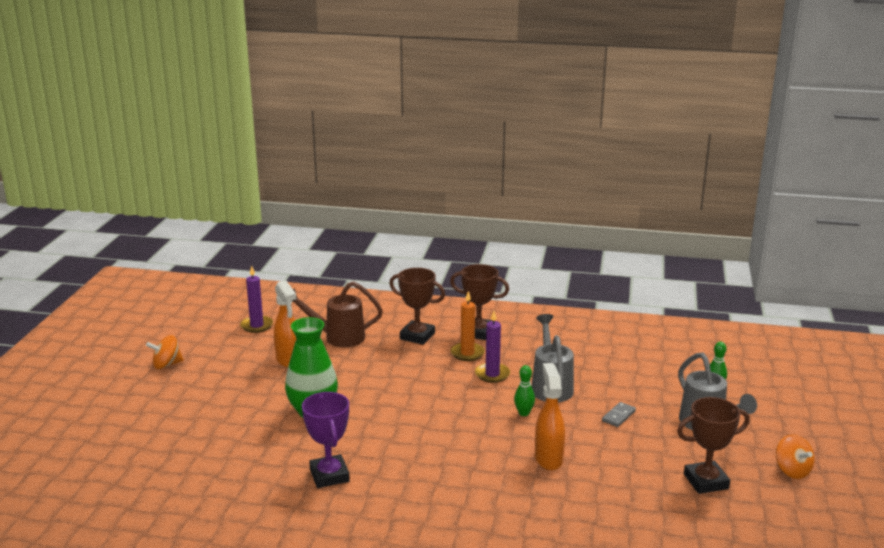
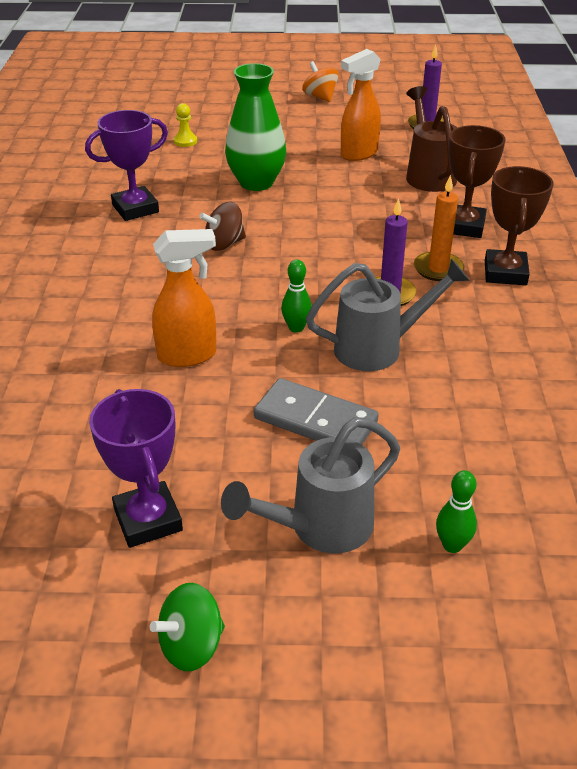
camera: 80 degrees right, 15 degrees up
(211, 442) = (185, 141): none -> yellow pawn
(406, 434) = (224, 244): none -> brown spinning top
(618, 416) = (315, 420): grey domino -> grey domino, size x1.87
(706, 481) = (148, 520): brown trophy -> purple trophy
(792, 470) = (191, 645): orange spinning top -> green spinning top

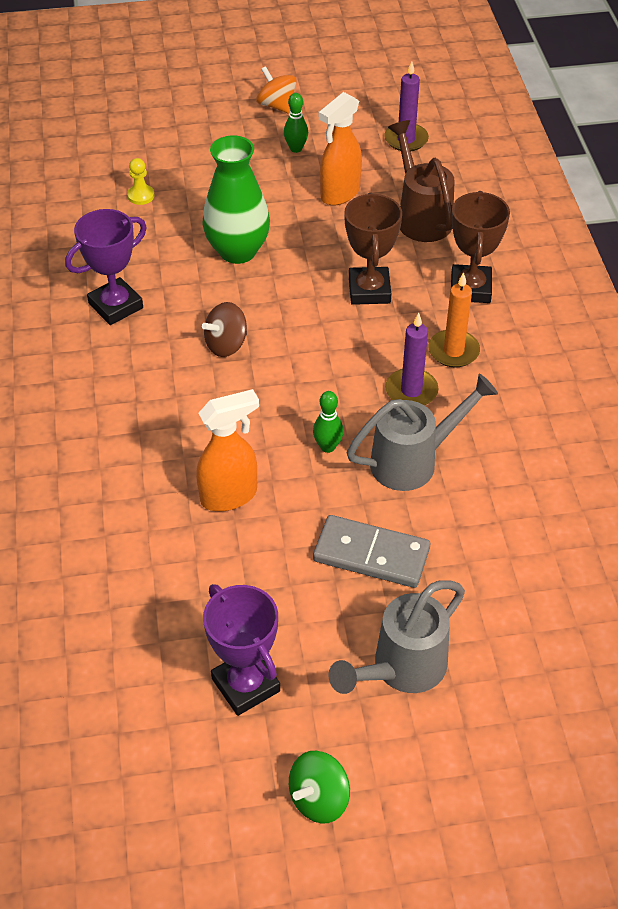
camera: 10 degrees left, 10 degrees up
(452, 545) = (518, 669): green bowling pin -> green bowling pin (296, 148)
(505, 273) = (521, 347): brown trophy -> brown trophy (369, 290)

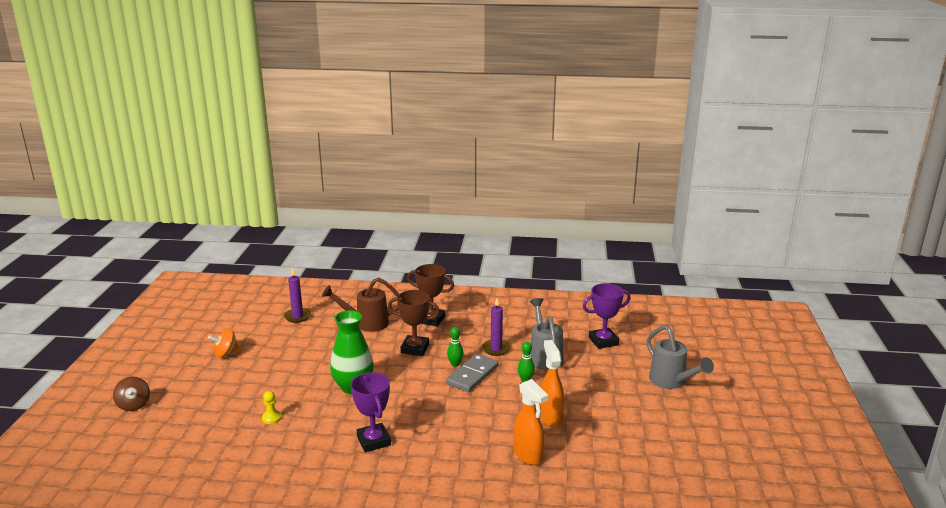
camera: 75 degrees left, 25 degrees down
(226, 345) = (432, 402): brown spinning top -> brown spinning top (134, 405)
(245, 685) = (677, 429): purple trophy -> purple trophy (603, 341)
(296, 148) = (274, 353): green bowling pin -> green bowling pin (455, 364)
(319, 799) = (743, 416): green spinning top -> none
(339, 194) = (328, 345): orange spray bottle -> orange spray bottle (528, 455)
(371, 554) = (601, 378): grey domino -> grey domino (472, 375)
(453, 351) = (473, 332): orange candle -> none

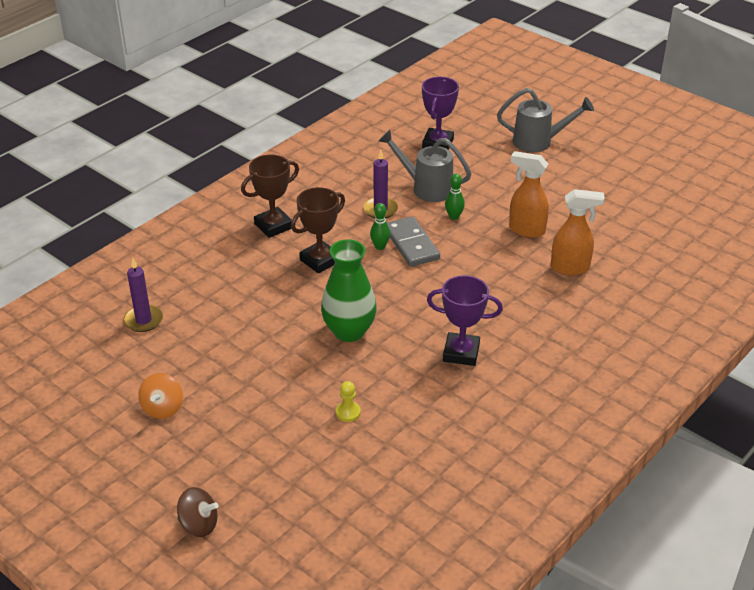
camera: 55 degrees left, 15 degrees up
(366, 323) = (226, 274): brown watering can -> none

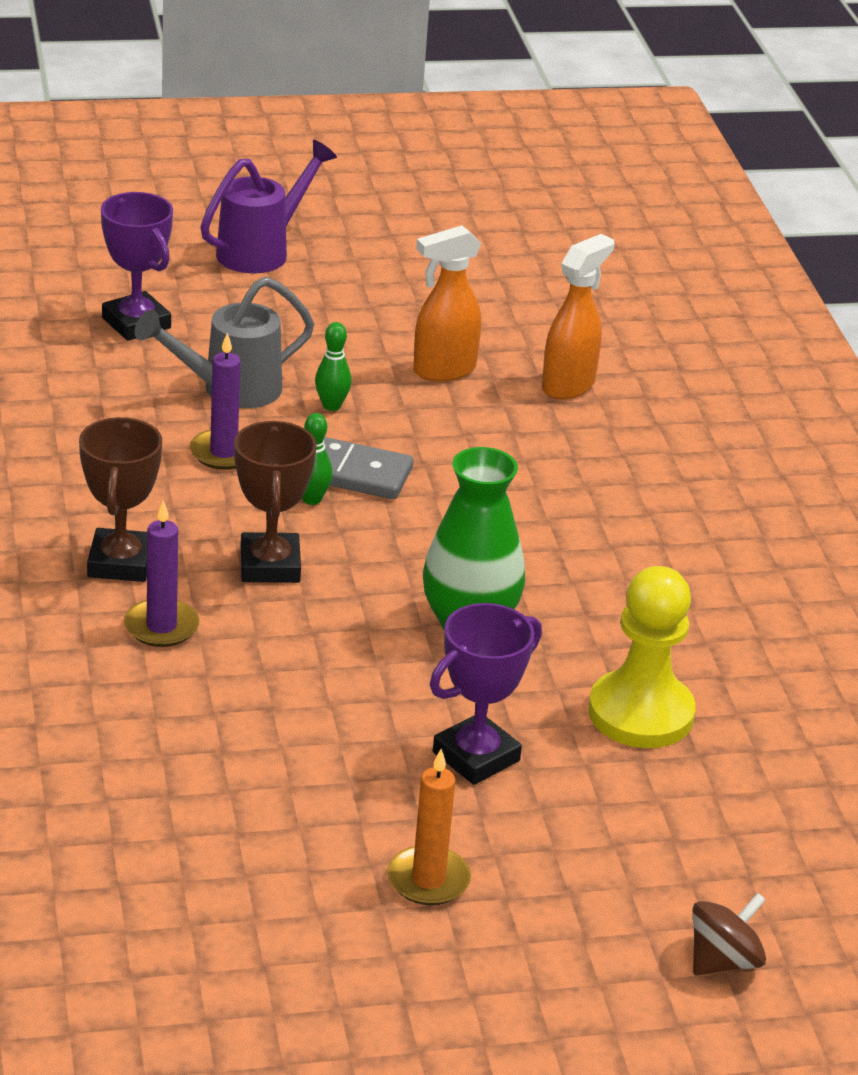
camera: 55 degrees left, 5 degrees down
(143, 320) = (185, 802): purple candle -> purple candle (161, 626)
(163, 408) = (428, 880): orange spinning top -> orange candle
(348, 412) = (640, 713): yellow pawn -> yellow pawn, size x2.37
(461, 353) = (631, 559): purple trophy -> purple trophy (476, 756)
(539, 142) = (262, 251): grey watering can -> purple watering can

